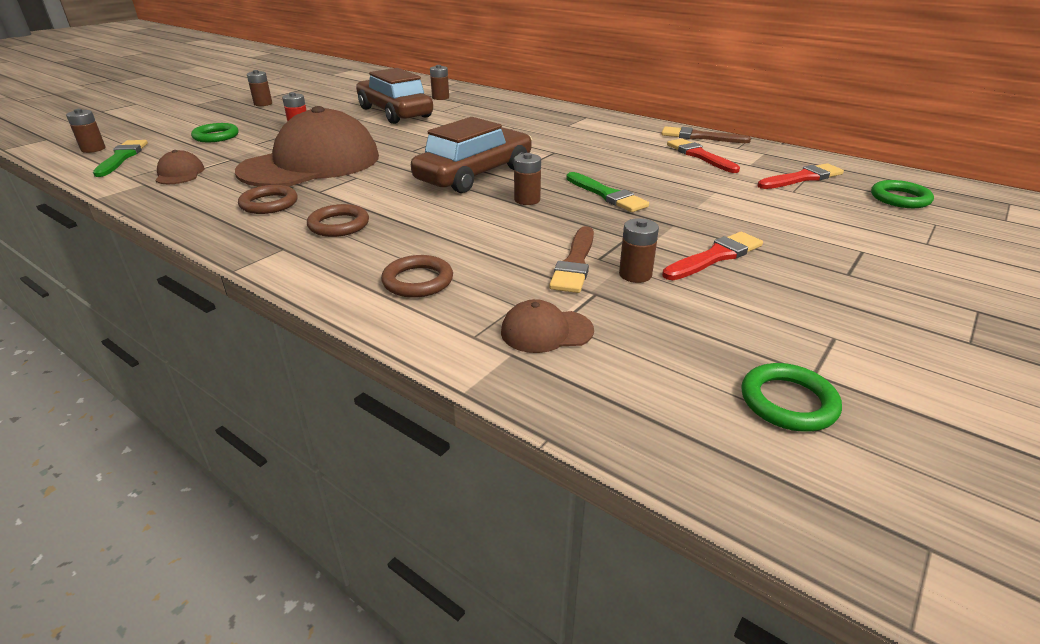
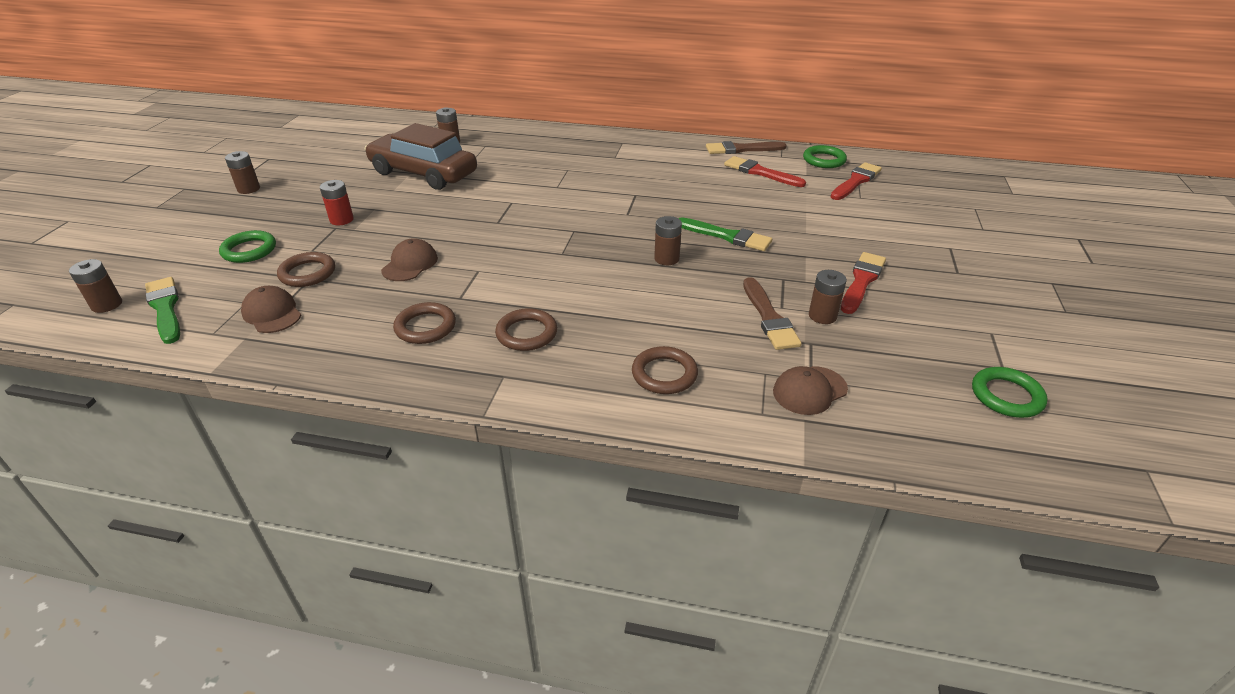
camera: 25 degrees left, 5 degrees up
(234, 156) = (307, 273): none -> brown ring
(311, 164) = (410, 264): brown cap -> brown cap, size x0.40
(475, 174) = (591, 239): brown car -> none
(900, 198) = (936, 188): green ring -> green ring (824, 160)

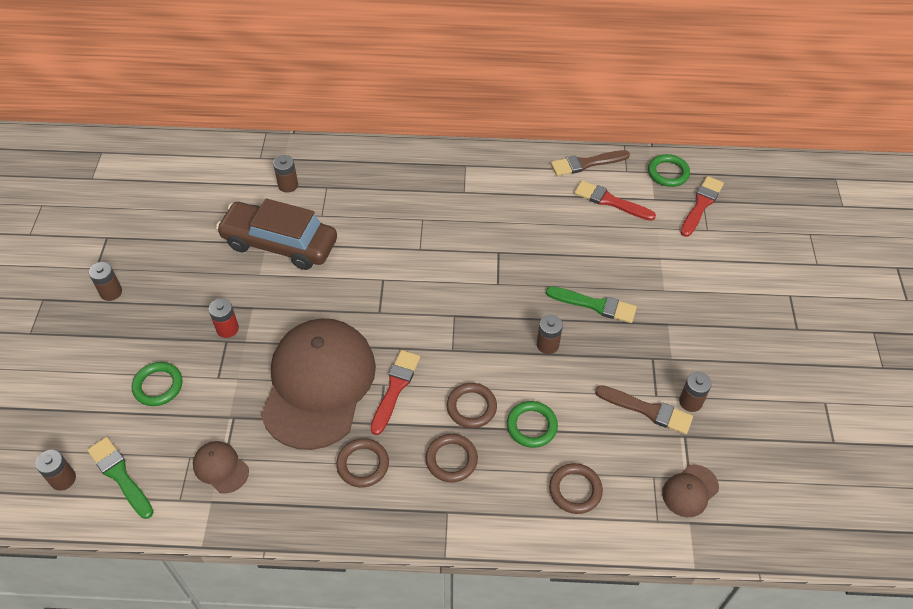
camera: 10 degrees left, 15 degrees up
(307, 273) = (229, 410): brown ring -> brown ring (471, 407)
(410, 264) = (318, 384): brown cap -> brown cap, size x2.50
(769, 317) = (647, 410): brown brush -> brown brush turned 45 degrees counterclockwise
(862, 281) = (718, 352): red brush -> red brush (395, 388)
(1006, 396) = (836, 473): green ring -> green ring (531, 426)

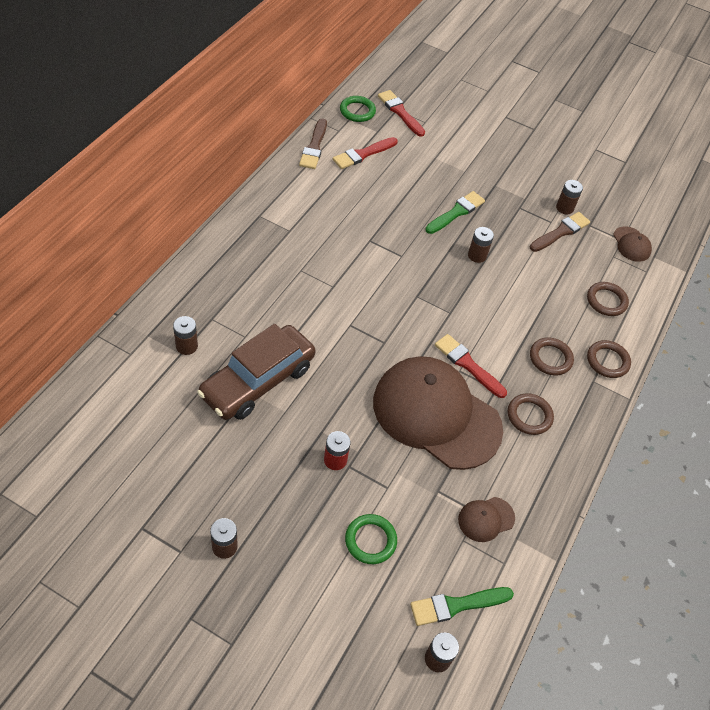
camera: 70 degrees left, 0 degrees up
(471, 407) = (510, 325): brown ring -> brown ring (607, 361)
(531, 426) = (543, 299): green ring -> none

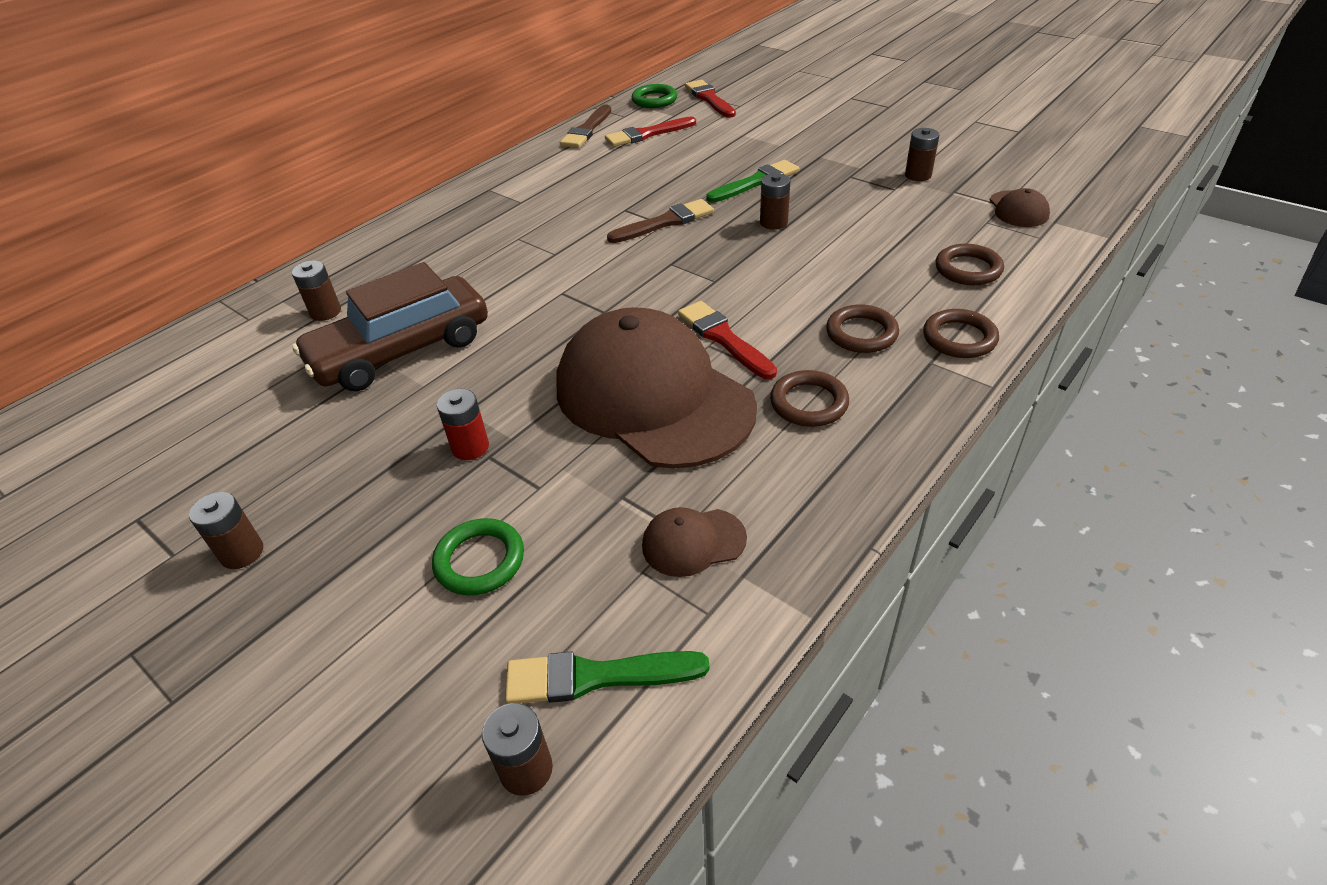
camera: 20 degrees right, 10 degrees down
(561, 232) = (907, 198): brown brush -> brown brush (665, 222)

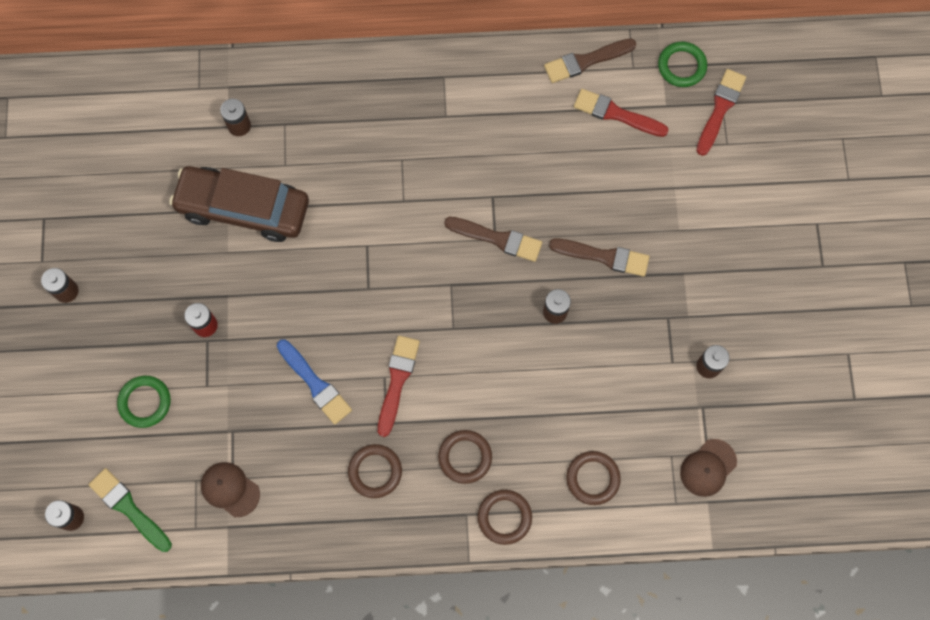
camera: 45 degrees right, 30 degrees up
(653, 396) = (315, 384): brown cap -> blue brush
(756, 182) = (604, 256): green brush -> brown brush

